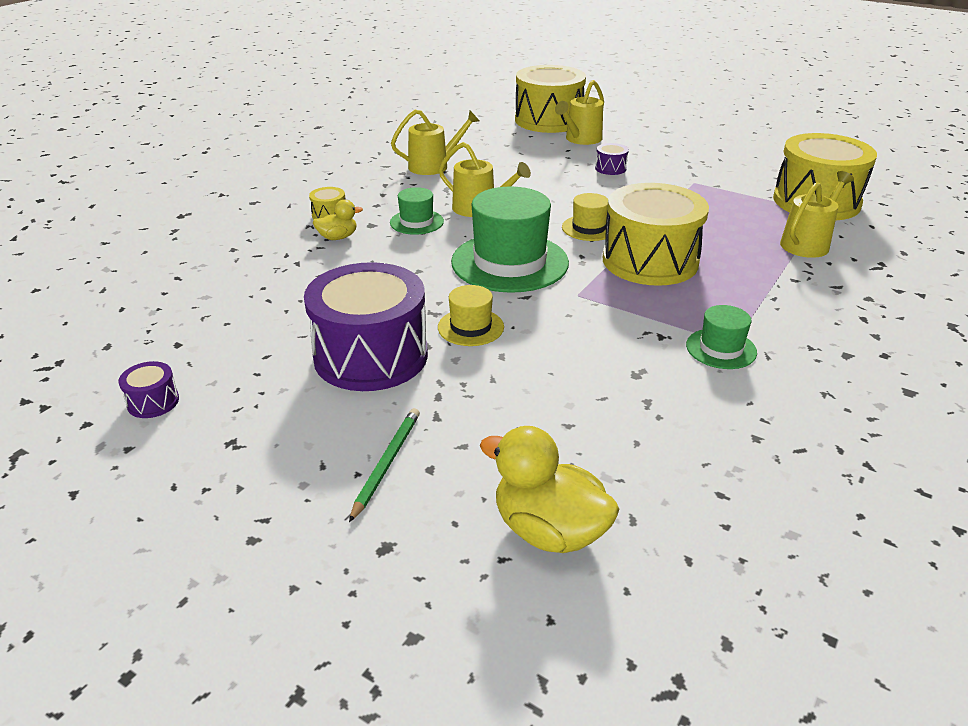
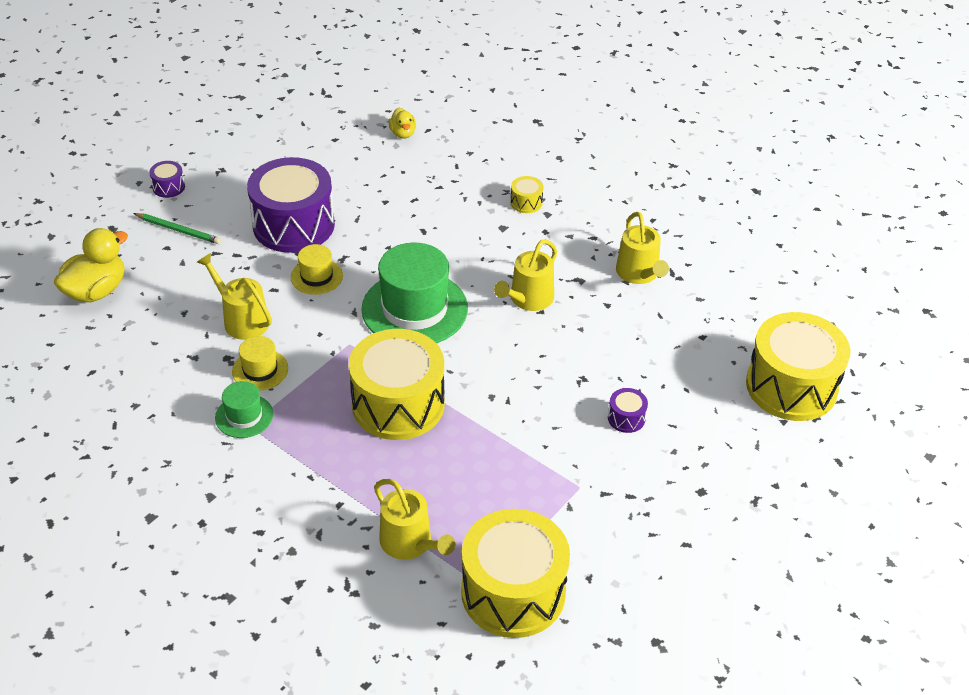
camera: 95 degrees right, 10 degrees up
(153, 402) = (272, 137): purple drum -> purple drum (169, 187)
(338, 237) = (481, 208): yellow duck -> yellow duck (403, 133)
(416, 222) = (504, 256): green hat -> none
(581, 139) = (722, 407): yellow watering can -> yellow watering can (242, 320)
(589, 228) = (473, 372): yellow hat -> yellow hat (260, 370)

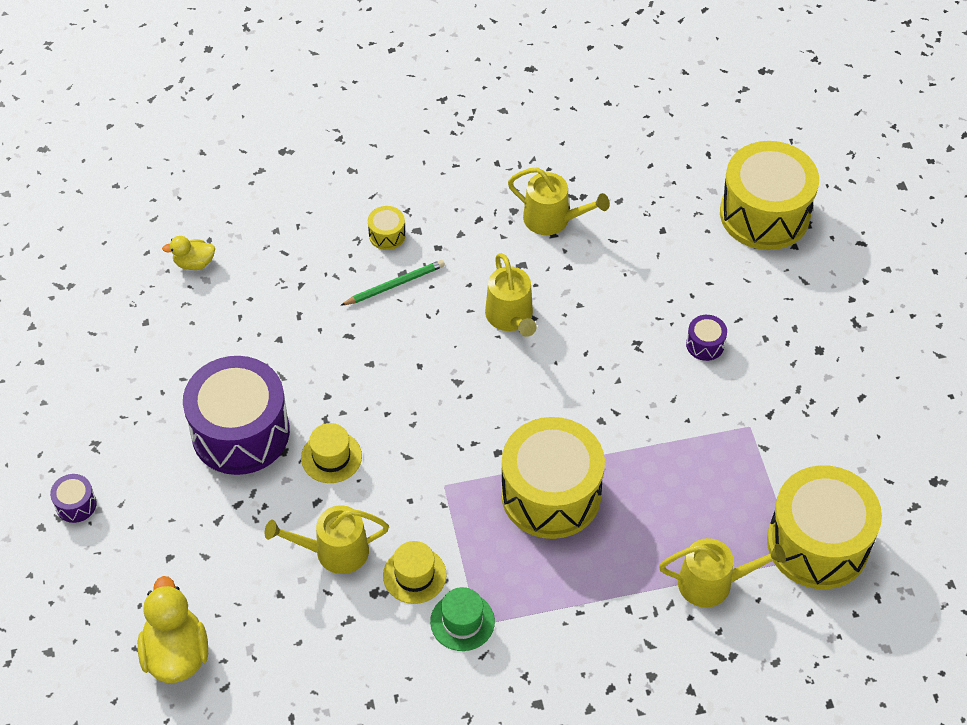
camera: 50 degrees left, 10 degrees up
(178, 230) = (152, 533): green pencil -> green pencil (395, 284)
(403, 133) = (194, 263): yellow duck -> yellow duck turned 150 degrees clockwise
(414, 309) = (445, 408): green hat -> none

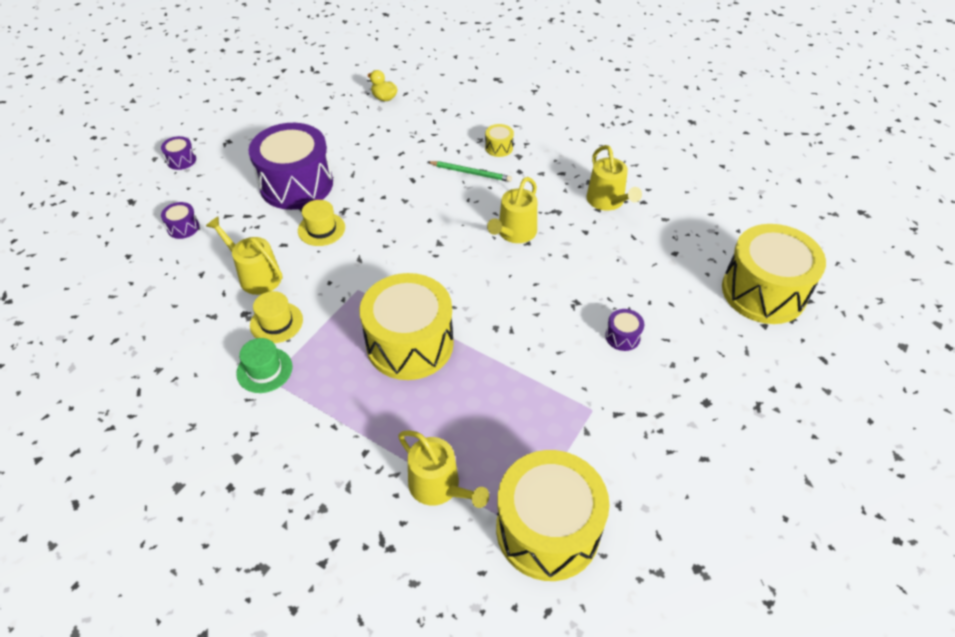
camera: 45 degrees right, 5 degrees down
(176, 653) = (117, 260): yellow duck -> none
(191, 568) = (183, 227): none -> purple drum

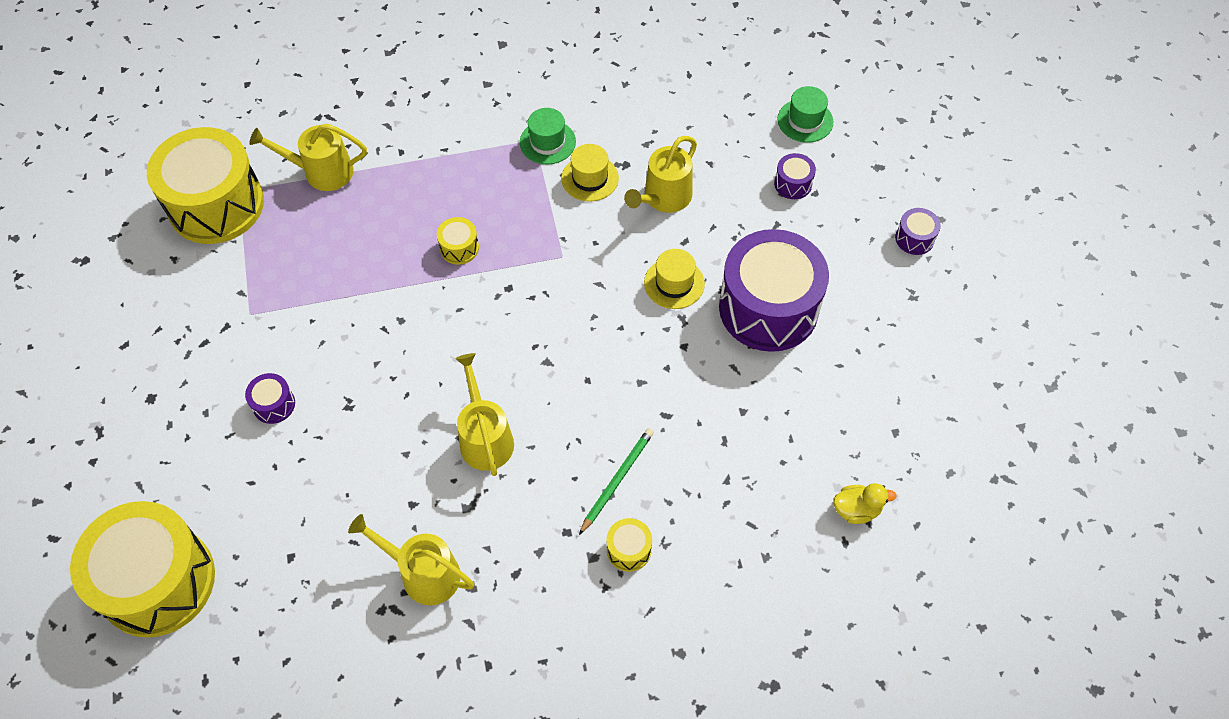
camera: 135 degrees right, 10 degrees up
(114, 254) = (805, 120): none -> green hat
(256, 276) = (664, 198): yellow watering can -> yellow watering can turned 135 degrees clockwise
(410, 344) = (459, 248): yellow drum -> yellow drum, size x0.40
(470, 173) = (617, 480): green pencil -> green pencil turned 150 degrees clockwise

